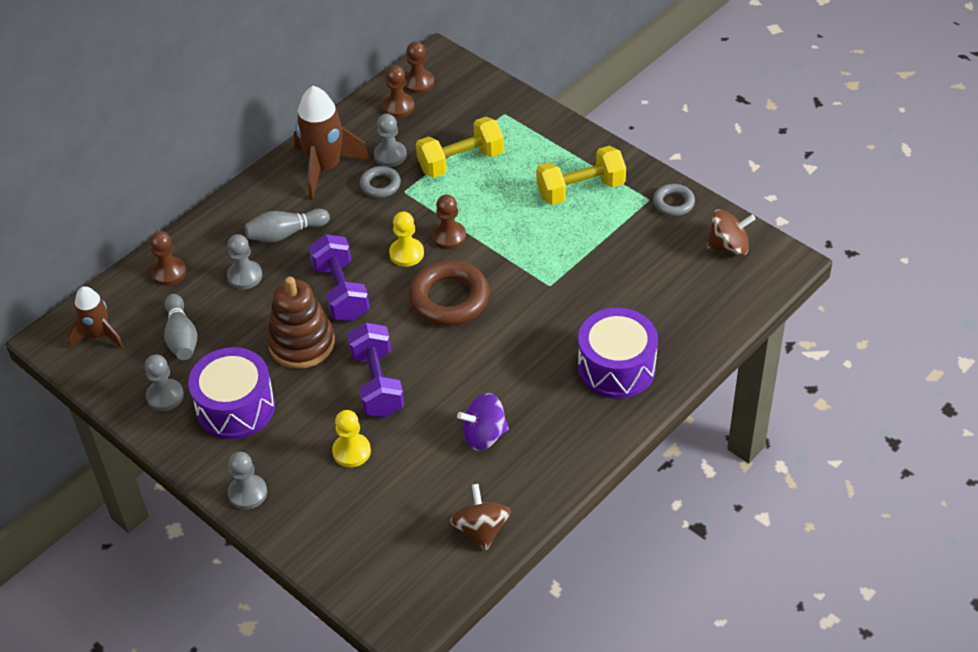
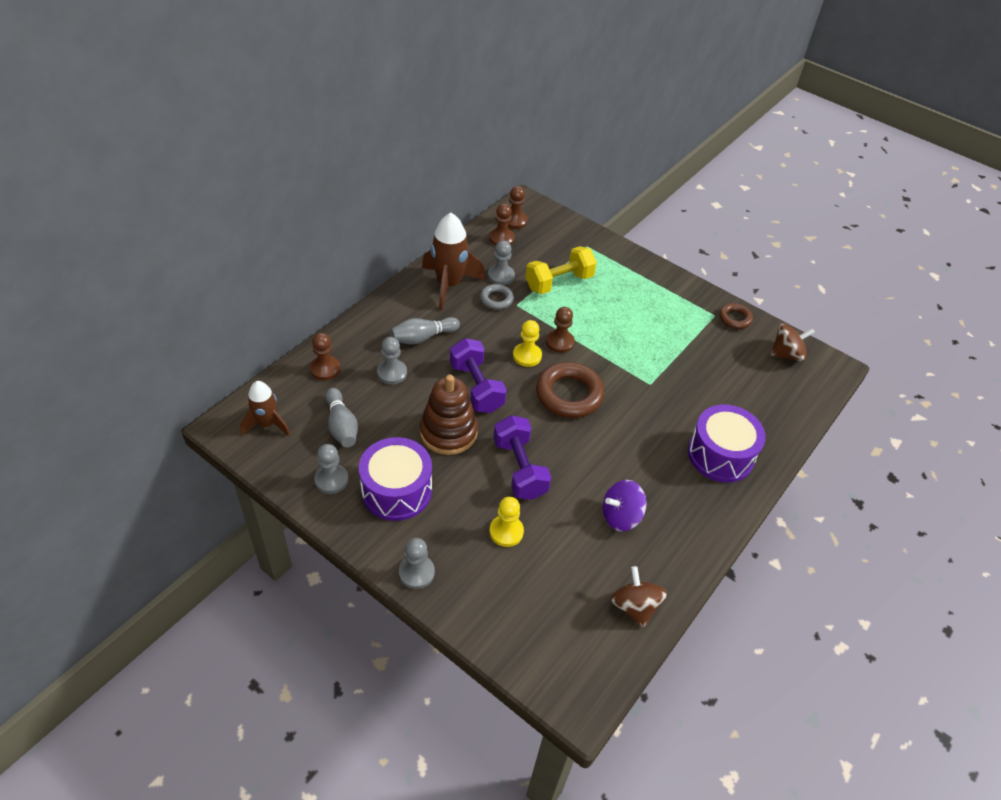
camera: 10 degrees left, 0 degrees up
(580, 190) = (659, 306): yellow dumbbell -> none
(673, 203) = (735, 318): grey ring -> brown ring

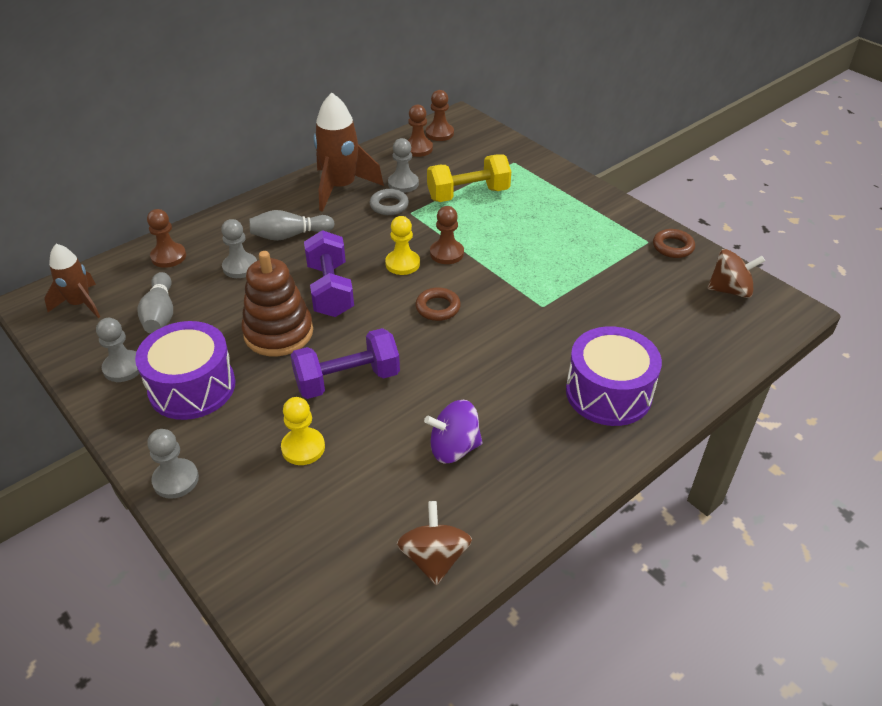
camera: 15 degrees right, 5 degrees down
(520, 468) = (347, 380): purple dumbbell -> purple dumbbell turned 75 degrees clockwise
(569, 394) = (438, 307): brown ring -> brown ring, size x0.54

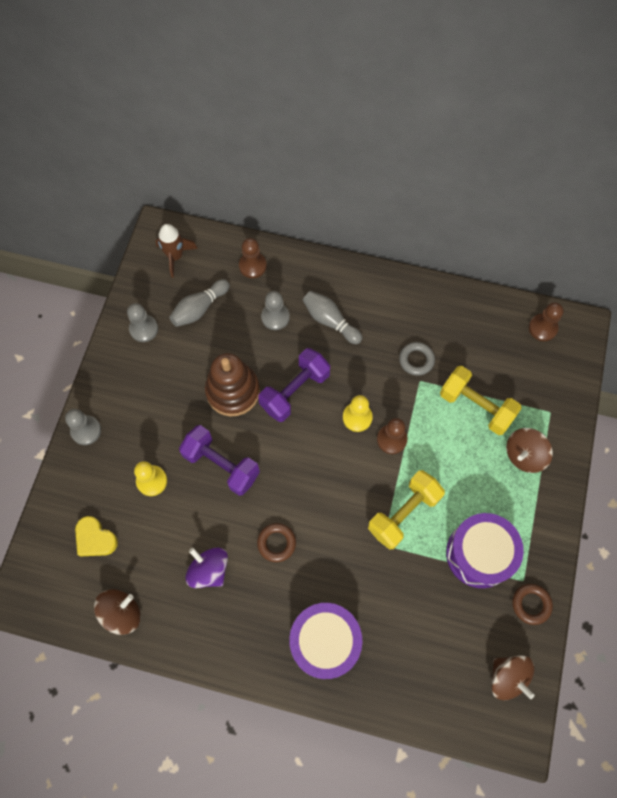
camera: 55 degrees right, 25 degrees up
(192, 387) = (155, 380): purple drum -> purple drum (479, 554)
(317, 539) = (95, 539): none -> yellow heart
(341, 188) = (410, 311): brown rocket -> none
(403, 183) = (451, 350): grey pawn -> none
(418, 149) = (507, 327): brown pawn -> none
(438, 307) = (328, 473): brown ring -> brown ring (276, 543)
(524, 279) = (404, 513): none -> yellow dumbbell
(537, 190) = (524, 455): none -> brown spinning top

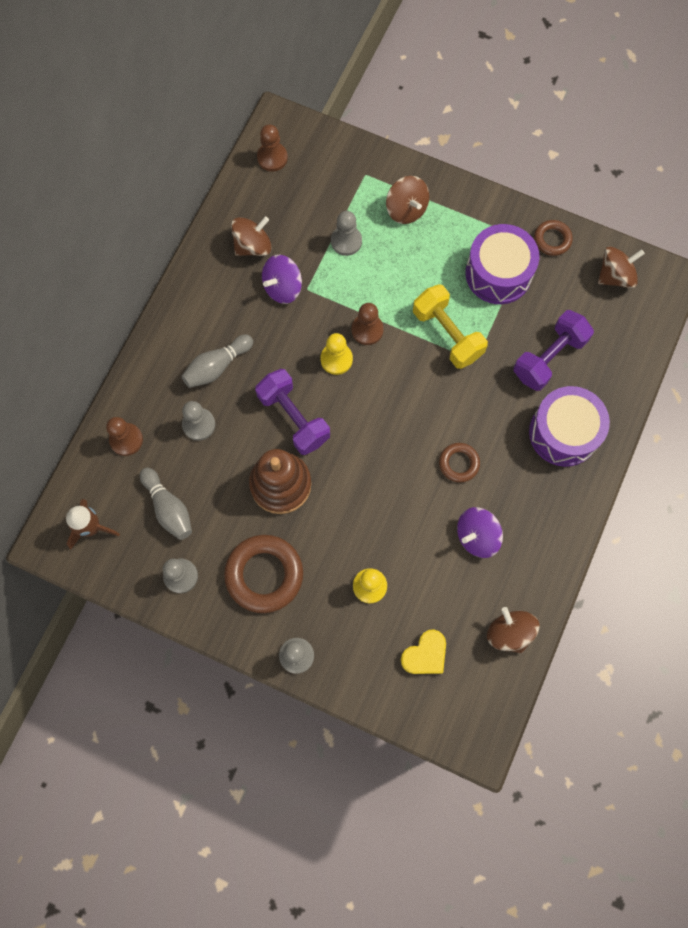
camera: 80 degrees left, 5 degrees up
(152, 392) = (264, 574): none -> brown ring
(221, 465) = (364, 508): purple dumbbell -> purple dumbbell (549, 358)
(416, 360) = (283, 287): grey ring -> purple spinning top
(450, 328) = (253, 246): none -> brown spinning top
(476, 406) = (346, 241): yellow dumbbell -> grey pawn

